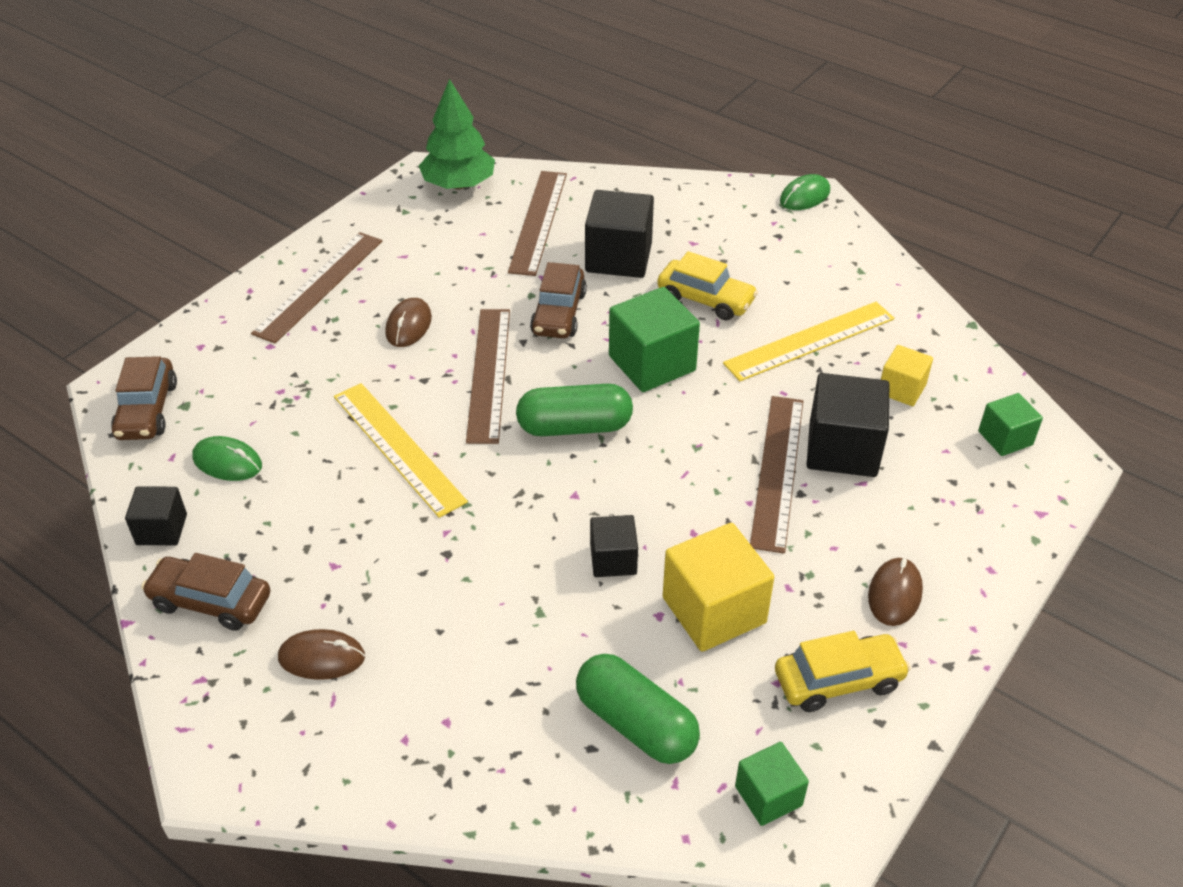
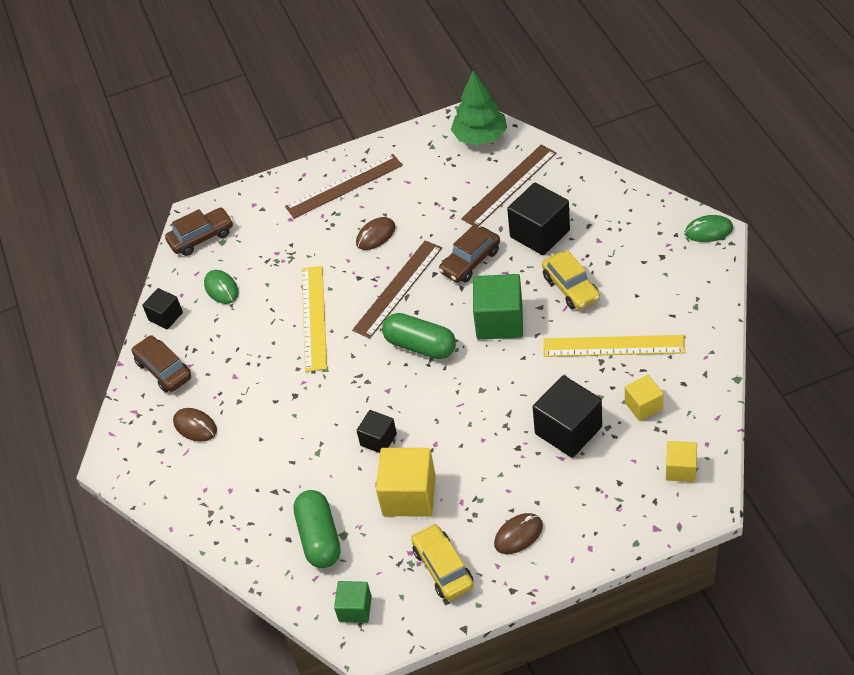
camera: 40 degrees right, 5 degrees up
(147, 410) = (201, 237): brown car -> brown car turned 150 degrees counterclockwise
(777, 471) = (516, 427): brown ruler -> none
(838, 680) = (443, 568): yellow car -> yellow car turned 135 degrees counterclockwise
(1005, 438) = (680, 469): green cube -> yellow cube

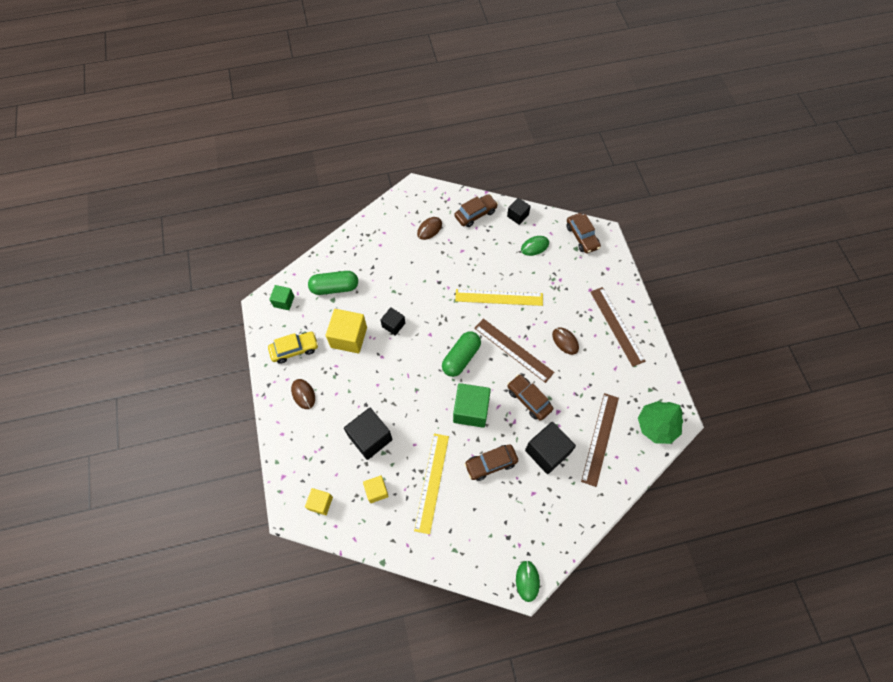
camera: 90 degrees right, 15 degrees up
(509, 185) = (600, 438): brown ruler -> brown ruler turned 60 degrees clockwise
(571, 288) = (491, 464): yellow car -> brown car

